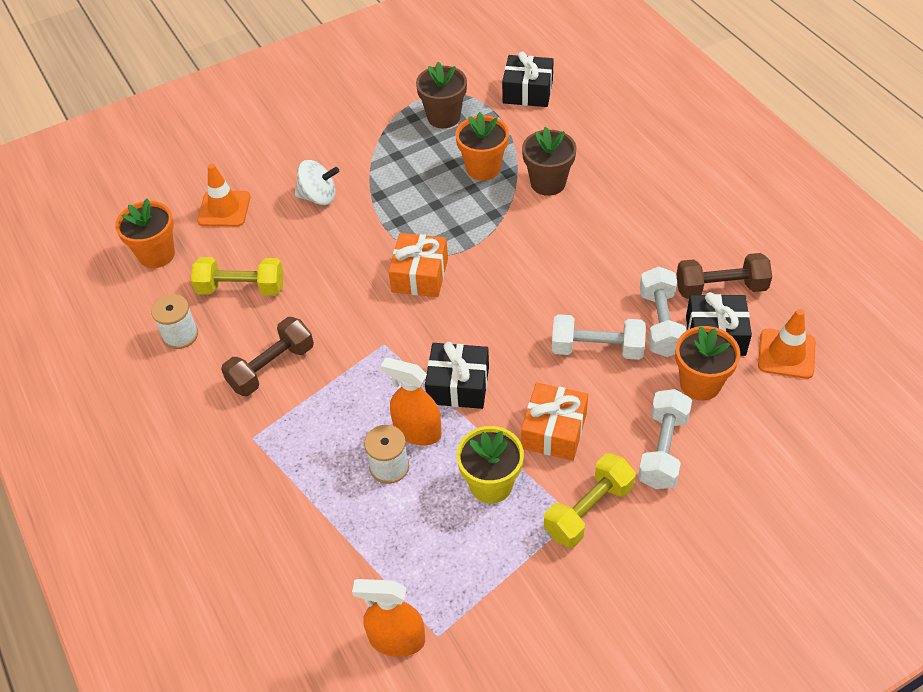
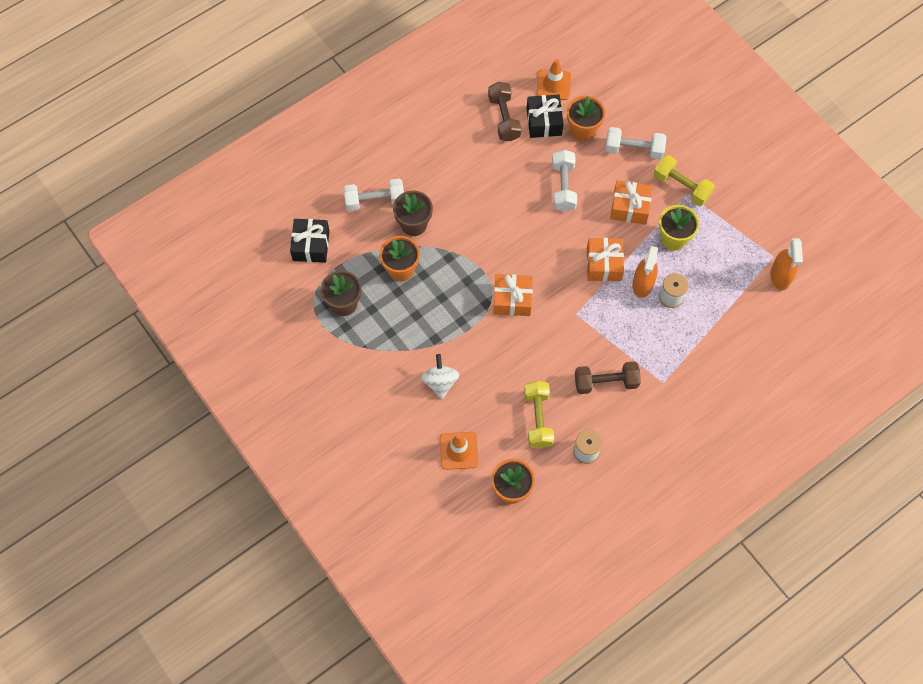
camera: 100 degrees left, 15 degrees up
(271, 367) = (606, 382): brown dumbbell -> brown dumbbell turned 45 degrees counterclockwise
(458, 385) = (603, 264): black gift -> orange gift
(660, 323) = (538, 152): white dumbbell -> white dumbbell (375, 201)

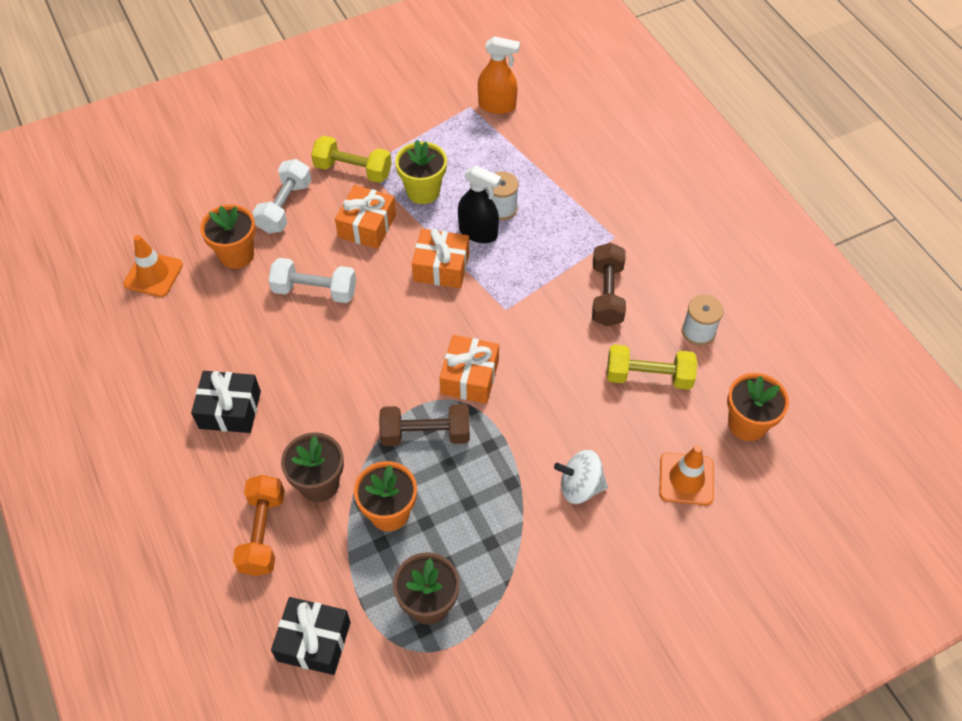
camera: 80 degrees left, 10 degrees down
(375, 201) = (263, 533): white dumbbell -> orange dumbbell
(504, 118) = (183, 341): brown dumbbell -> brown dumbbell (425, 434)
(544, 122) = (207, 295): black gift -> black gift (230, 410)
(643, 284) = (478, 232): orange spray bottle -> black spray bottle
(681, 186) = (353, 170): yellow dumbbell -> yellow dumbbell turned 60 degrees clockwise

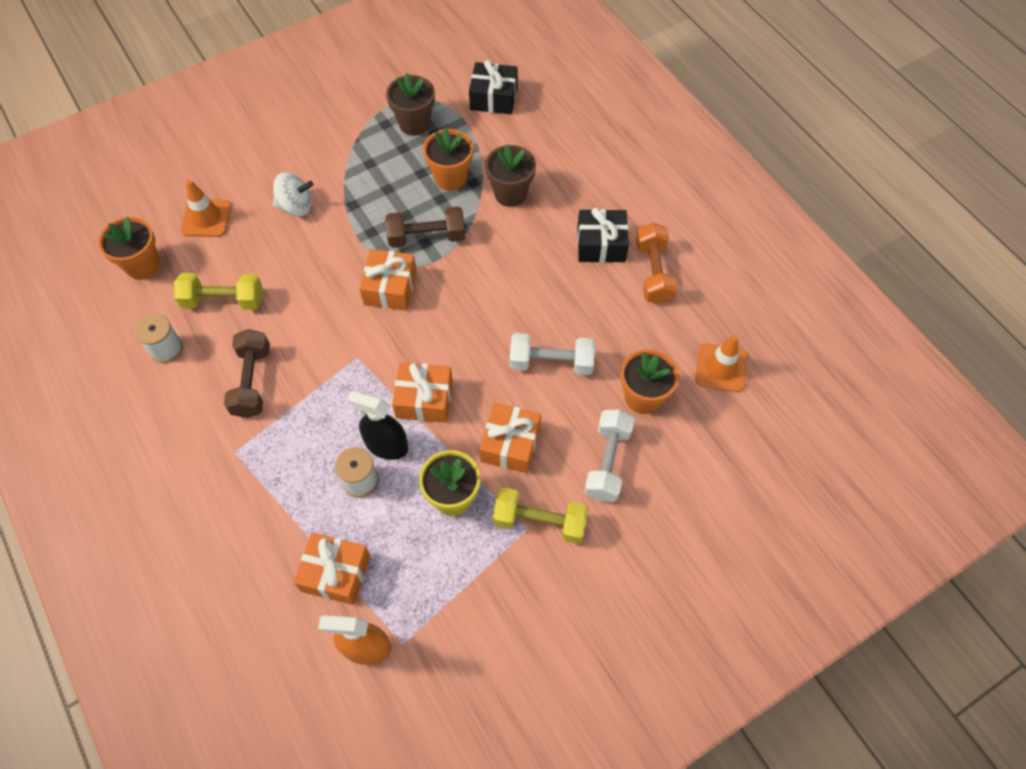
camera: 175 degrees right, 5 degrees up
(263, 533) = (547, 158): orange dumbbell -> orange dumbbell (653, 273)
(521, 149) = (336, 573): none -> orange gift

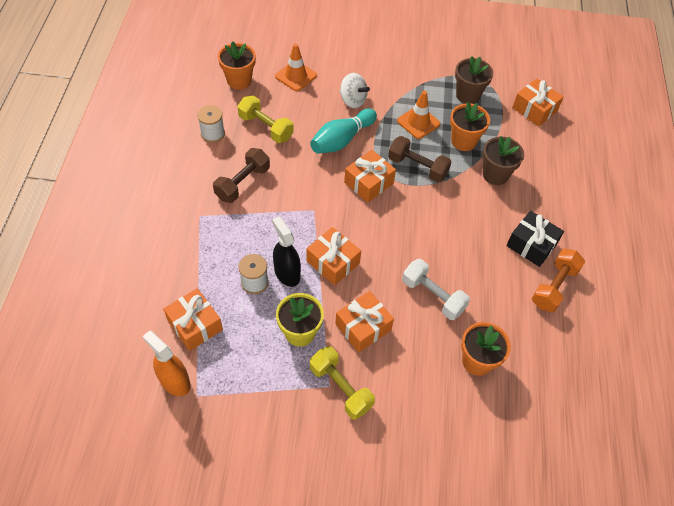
camera: 35 degrees right, 5 degrees down
(321, 259) = (342, 140): none -> turquoise bowling pin
(493, 98) = (534, 109): black gift -> orange gift
(607, 462) = (417, 384): white dumbbell -> none
(721, 368) = (551, 381): orange traffic cone -> orange traffic cone (418, 122)

